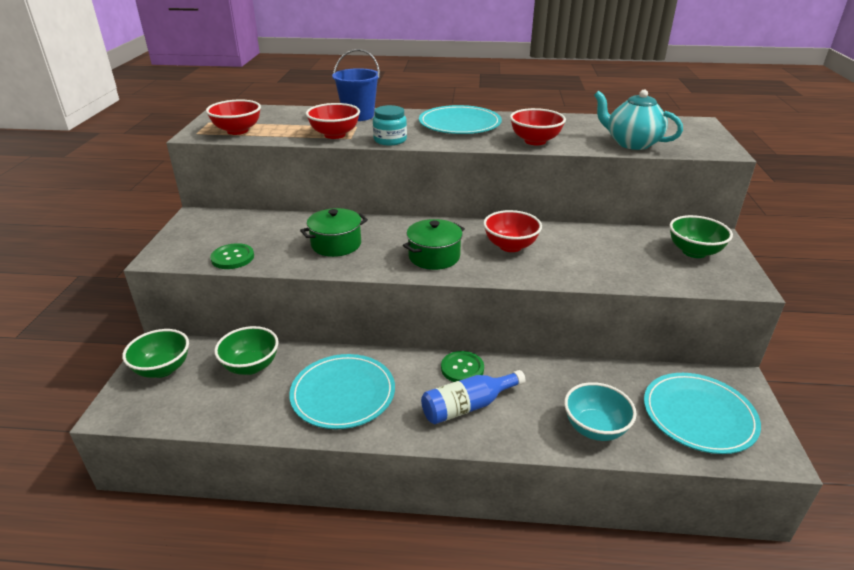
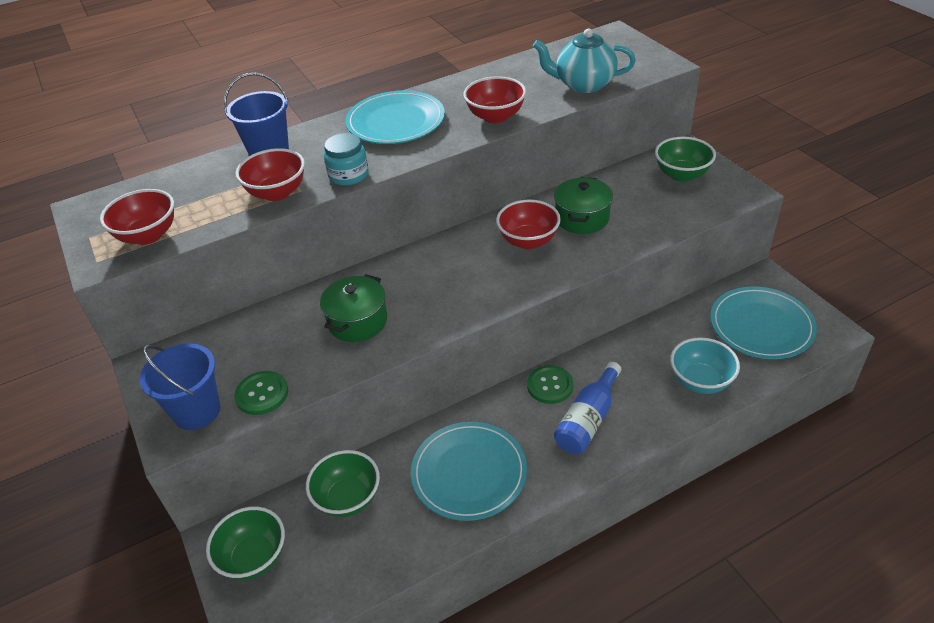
camera: 30 degrees left, 10 degrees up
(188, 250) = (197, 411): none -> blue bucket
(434, 257) = (471, 287): green pot -> green pot (582, 218)

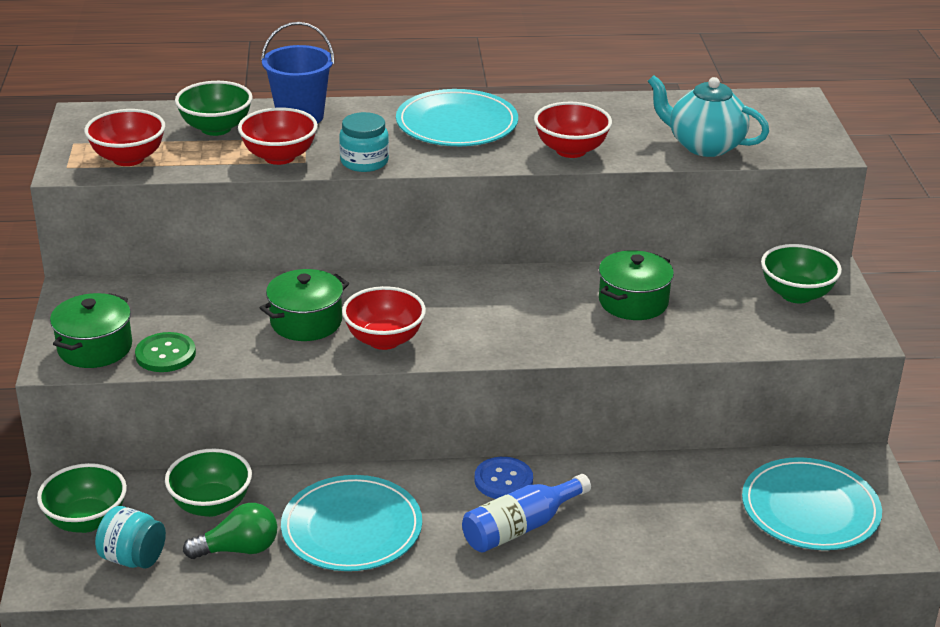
camera: 20 degrees right, 10 degrees down
(197, 411) = (95, 348): blue bucket -> green pot
(206, 184) = (216, 128): none -> green bowl
(314, 577) = (133, 558): none -> turquoise jar
(395, 530) = (239, 549): none -> green light bulb
(528, 241) = (551, 305): red bowl -> red bowl (384, 340)
(550, 385) = (503, 480): green button -> blue button
(700, 381) = (684, 537): turquoise bowl -> none

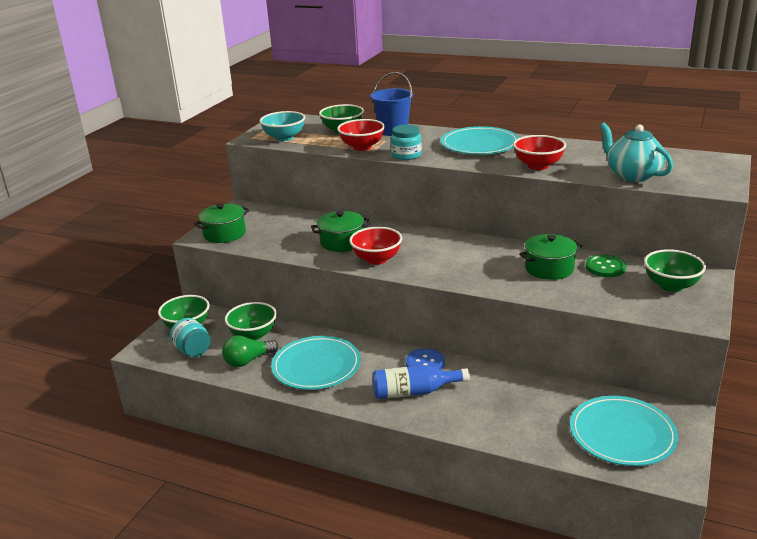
camera: 30 degrees right, 5 degrees down
(128, 158) = (284, 138): red bowl -> turquoise bowl
(165, 354) = (255, 243): green button -> green button (605, 267)
(239, 549) = (248, 361): green light bulb -> green light bulb turned 135 degrees clockwise

